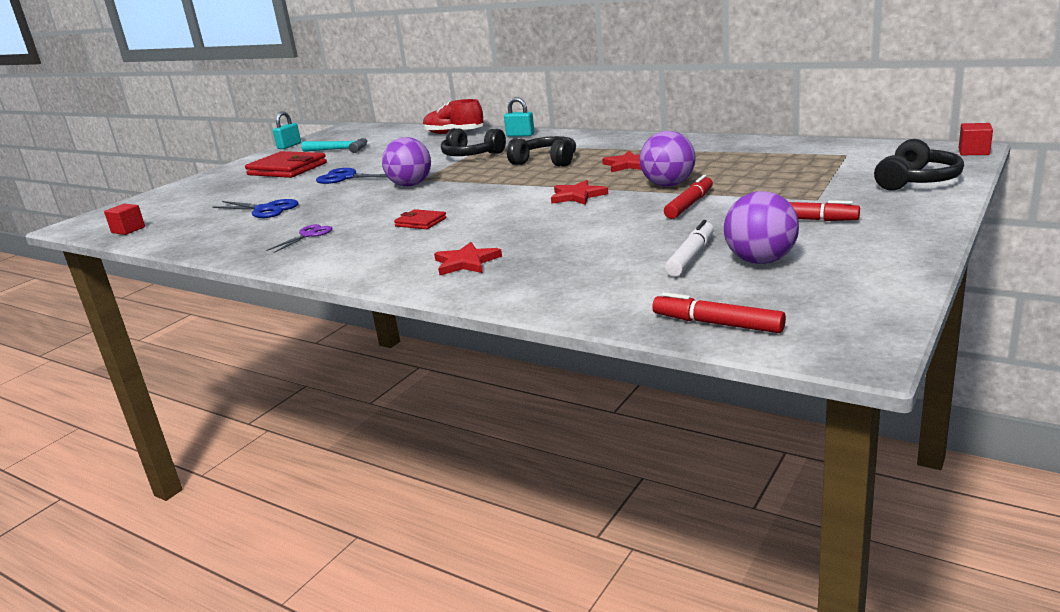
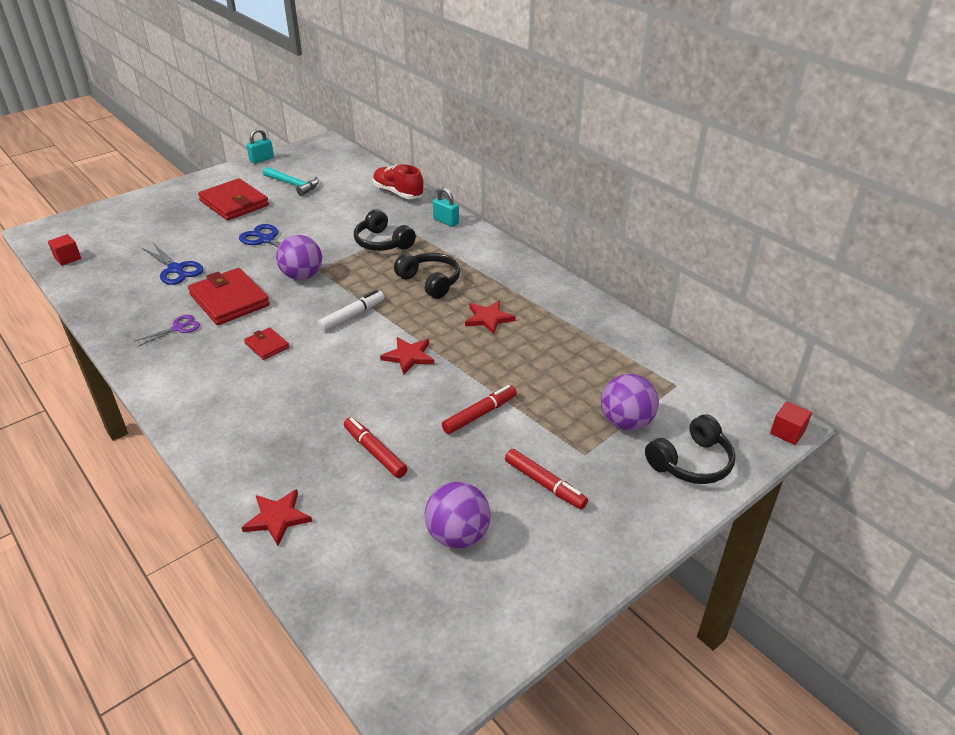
camera: 15 degrees right, 15 degrees up
(347, 211) = (229, 300): none -> red wallet
(466, 262) = (253, 428): red star -> red star (277, 518)
(668, 185) = (490, 371): purple ball -> purple ball (626, 422)
(691, 257) = (414, 502): white marker -> white marker (352, 315)
(717, 324) = (352, 614): red marker -> red marker (375, 452)

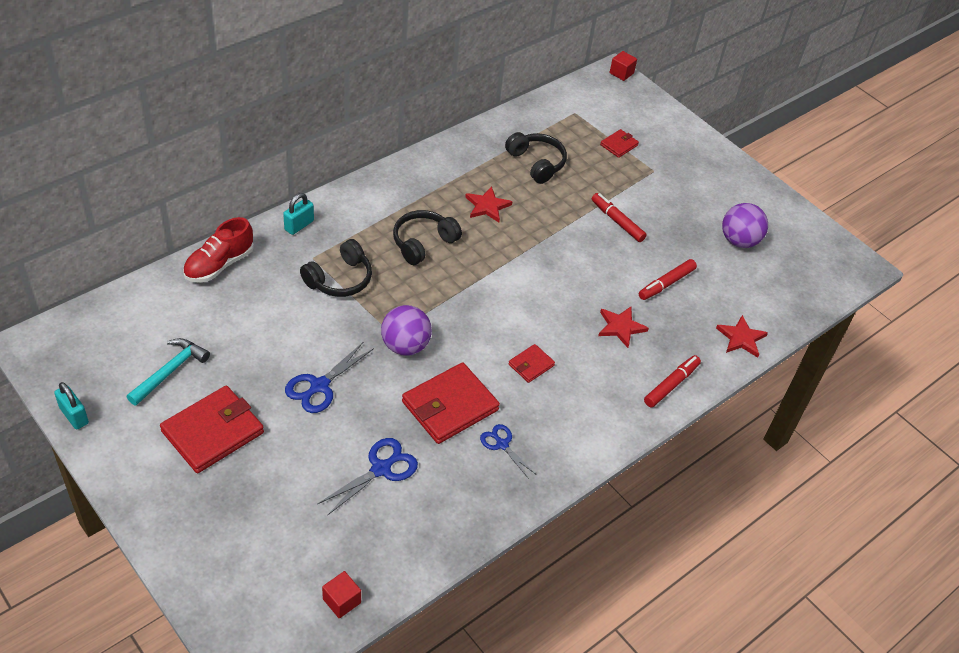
camera: 95 degrees left, 10 degrees up
(178, 328) = (502, 444): purple scissors -> blue scissors
(352, 315) = (481, 302): white marker -> none
(409, 356) = (545, 261): red star -> red star (620, 327)
(544, 484) = (686, 194): red marker -> red marker (671, 385)
(626, 422) = (619, 145): purple ball -> red wallet
(691, 462) = (655, 122): black headphones -> black headphones (536, 163)

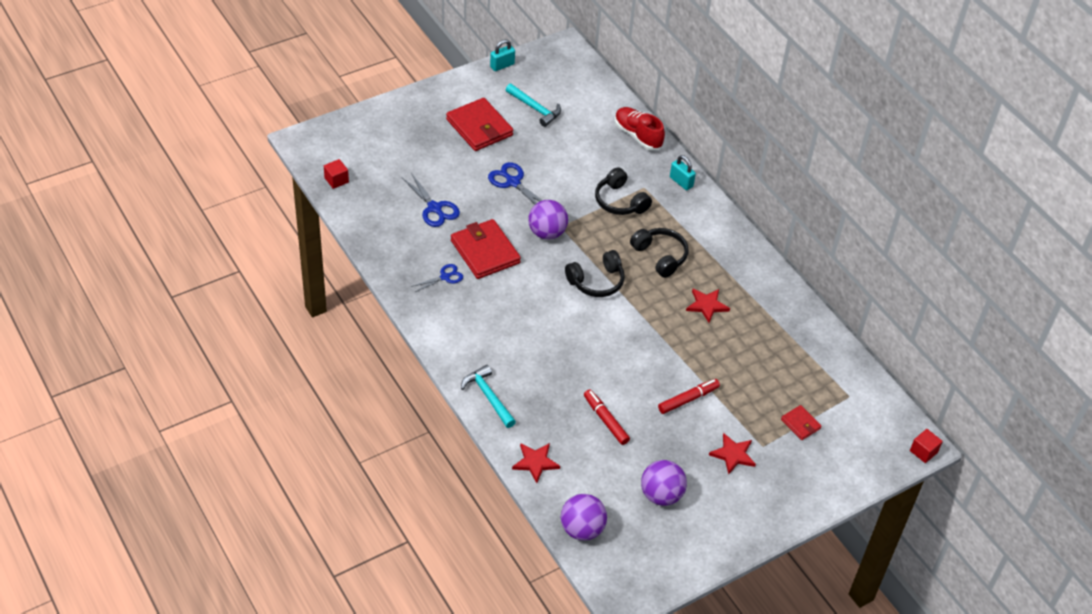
camera: 100 degrees right, 0 degrees up
(531, 365) = (520, 307): red wallet -> none
(536, 163) = (768, 351): black headphones -> black headphones (596, 281)
(620, 327) = (555, 374): red star -> red star (733, 454)
(671, 385) = (488, 397): red marker -> turquoise hammer
(803, 298) = (582, 529): none -> purple ball

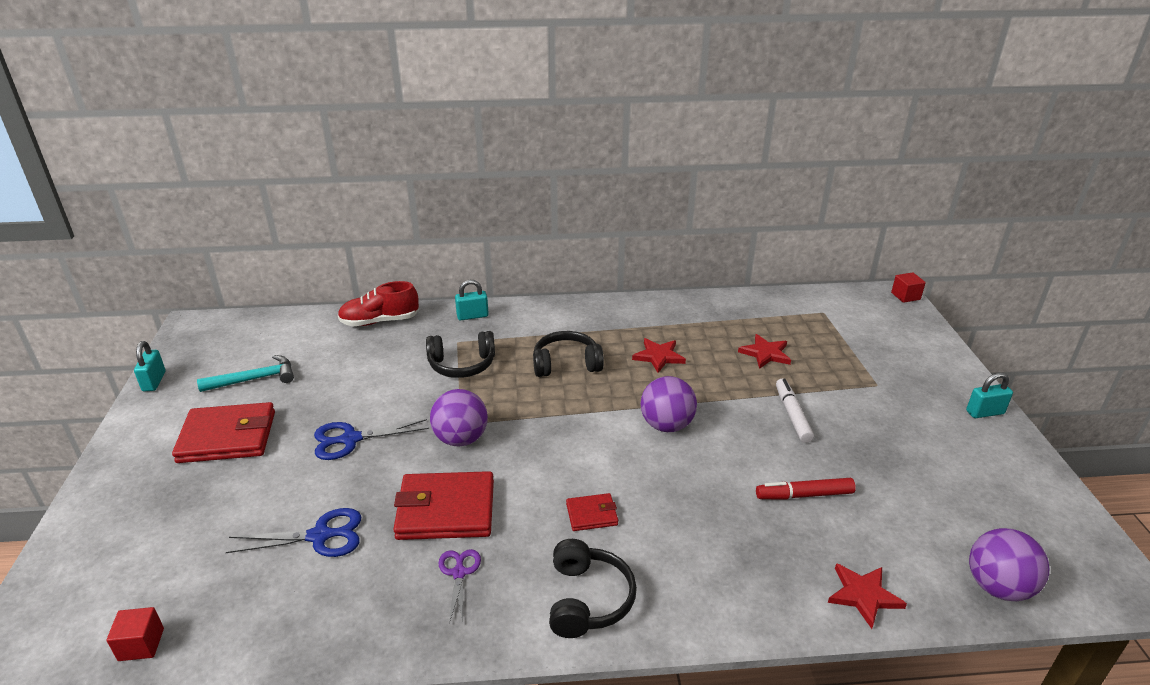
camera: 60 degrees left, 15 degrees down
(445, 277) = (459, 573): blue scissors -> purple scissors
(488, 397) = (719, 606): turquoise hammer -> none
(596, 281) = (571, 424): black headphones -> black headphones (588, 599)
(661, 495) = (941, 487): purple ball -> purple ball (666, 425)
(688, 399) = (792, 415): red marker -> white marker
(733, 454) = (886, 409): red star -> red star (765, 353)
(771, 518) = (985, 412): none -> turquoise padlock
(800, 424) = (852, 351): red wallet -> red wallet (592, 514)

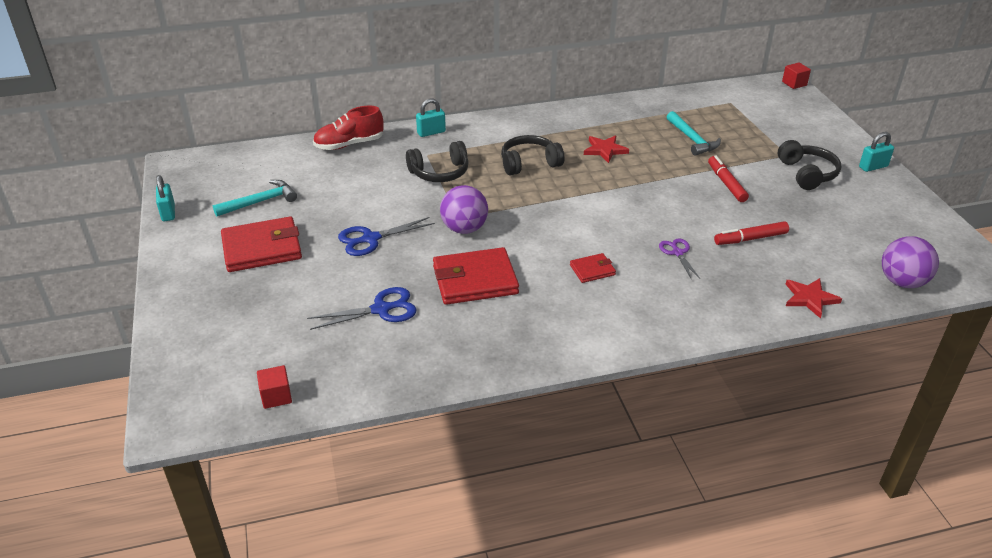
camera: 10 degrees left, 5 degrees up
(459, 573) = (504, 320): purple scissors -> purple scissors (677, 253)
(588, 599) = (610, 325): black headphones -> black headphones (807, 174)
(666, 425) = (629, 201): purple ball -> none
(765, 353) = (692, 139): red star -> turquoise hammer
(792, 415) = (726, 183): white marker -> red marker

